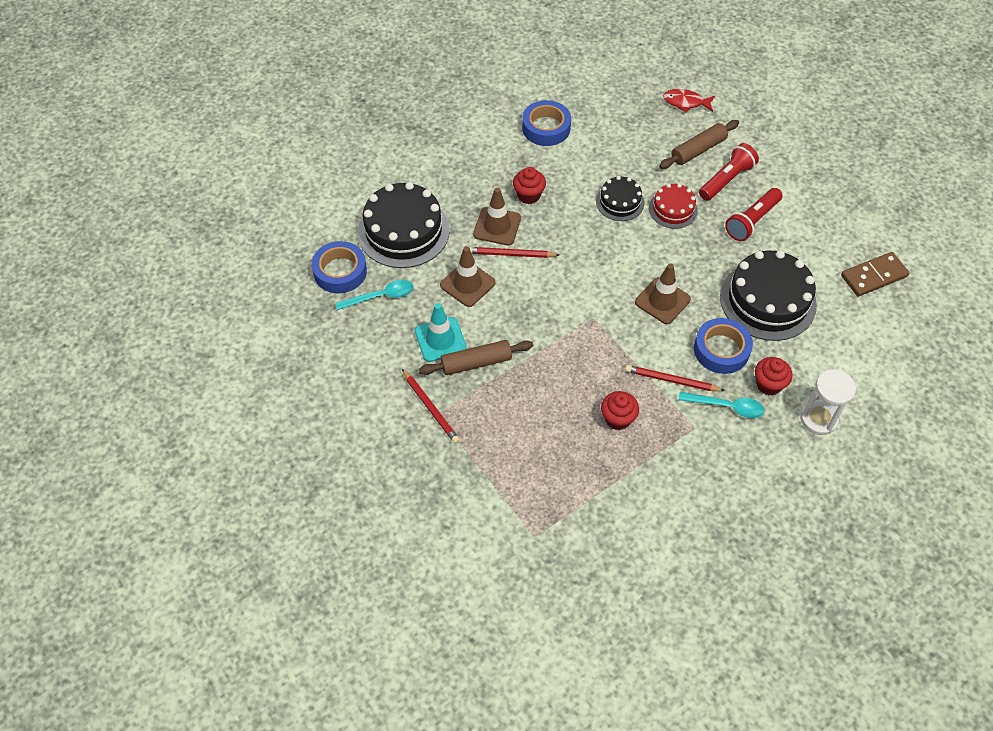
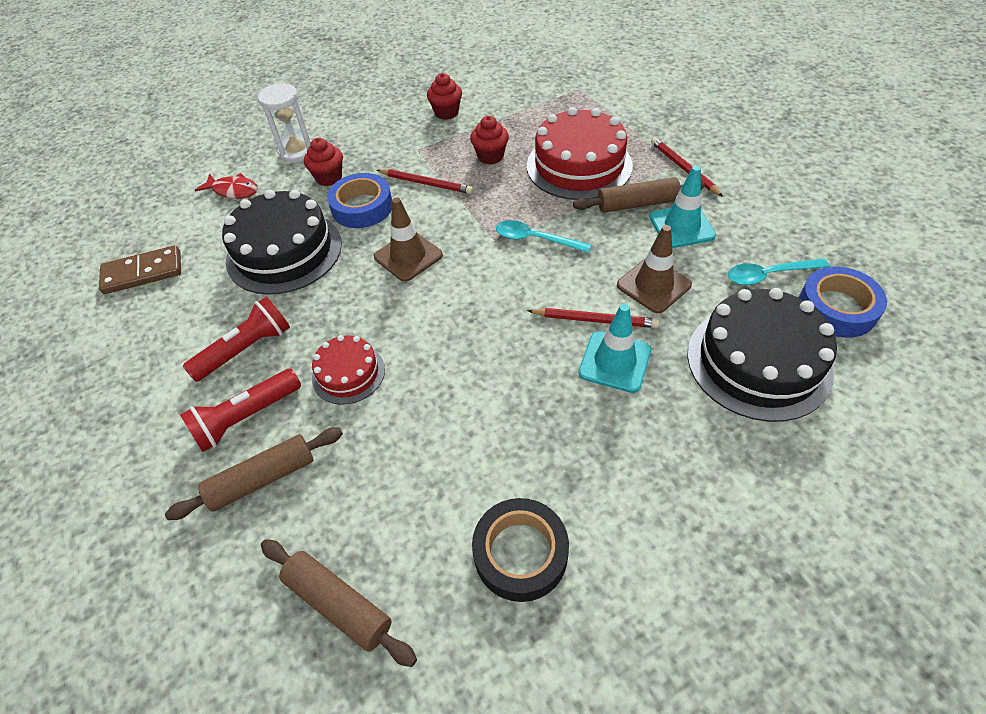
camera: 170 degrees left, 5 degrees down
(497, 226) = (615, 361): brown traffic cone -> turquoise traffic cone
(528, 195) = (564, 410): red cupcake -> red cupcake (446, 113)
(529, 409) = (579, 165): none -> red cake
(546, 128) = (520, 553): blue tape -> black tape
(620, 202) = (423, 390): black cake -> none
(632, 104) = (339, 604): none -> brown rolling pin
(685, 102) = (233, 597): red fish -> red fish (233, 190)
(726, 406) = (380, 162): turquoise spoon -> turquoise spoon (535, 239)

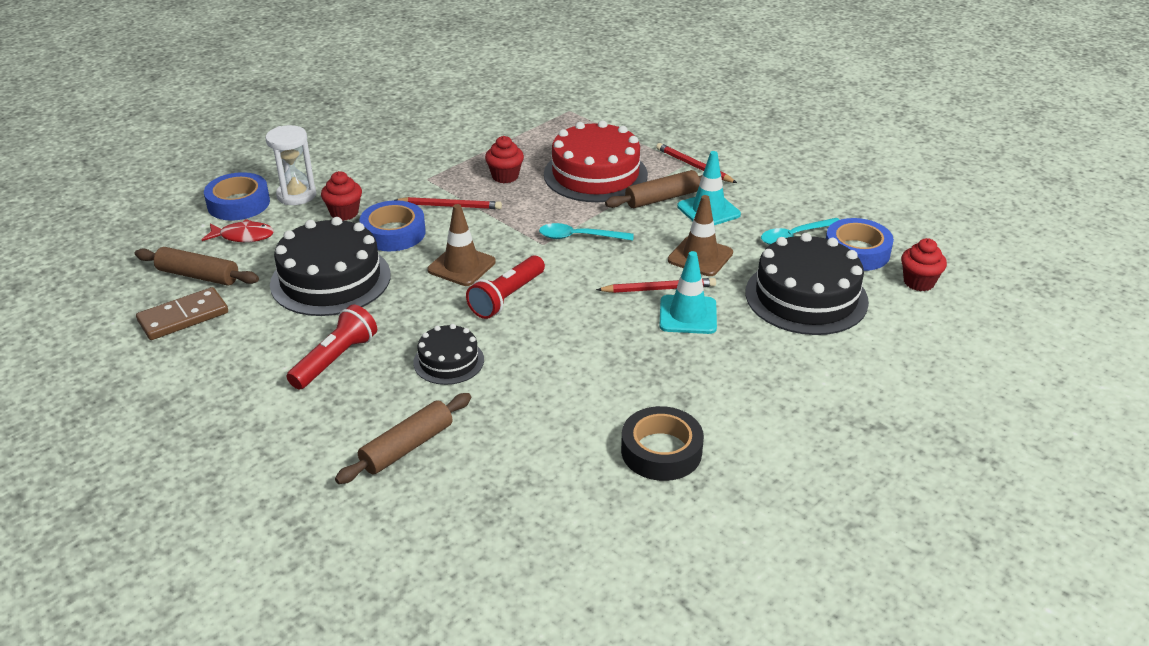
camera: 20 degrees left, 15 degrees down
(246, 154) = (238, 203): none -> blue tape
(246, 417) = (365, 408): red flashlight -> red flashlight (506, 297)
(339, 604) = (522, 512): brown rolling pin -> brown rolling pin (198, 275)
(348, 373) = (448, 361): red cake -> black cake
(446, 113) = (442, 144): red cupcake -> red cupcake (918, 282)

